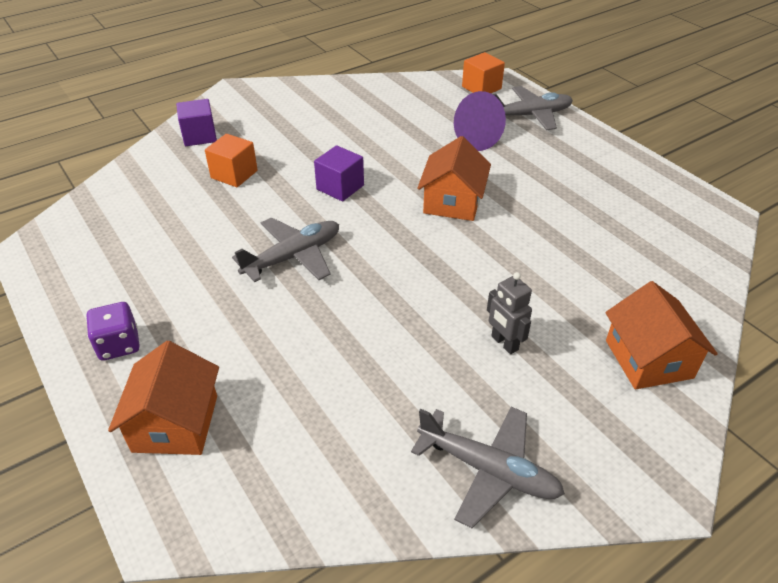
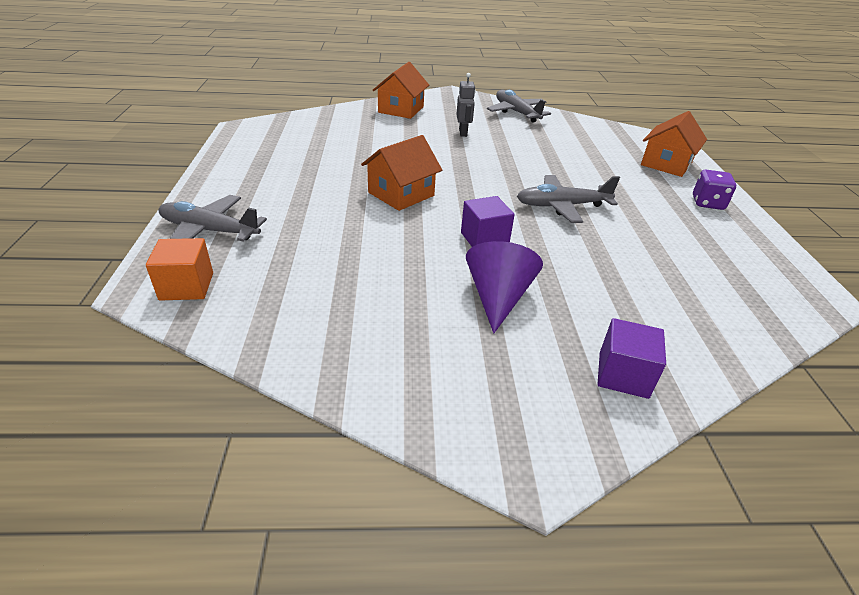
camera: 150 degrees left, 5 degrees down
(234, 174) = (589, 295): orange cube -> none
(472, 138) = (304, 233): purple cone -> purple cone (498, 297)

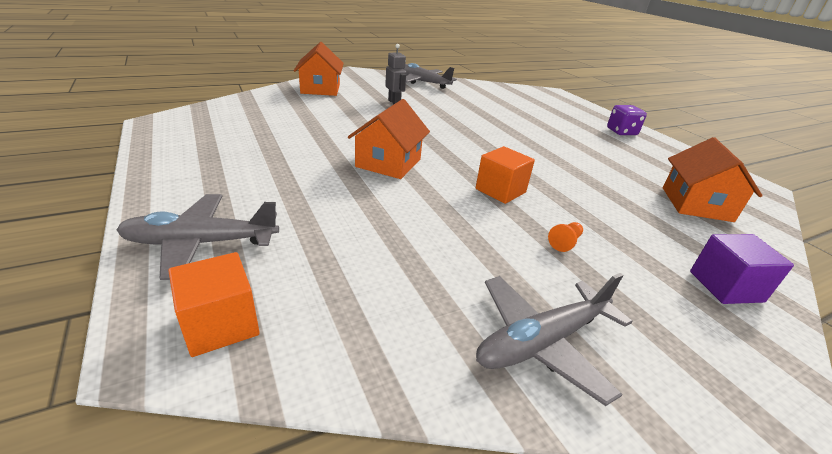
camera: 25 degrees left, 5 degrees down
(484, 239) = (500, 190): purple cube -> orange cube
(498, 297) = (565, 242): purple cone -> orange pawn
(562, 206) = (530, 151): grey plane -> grey plane (542, 342)
(666, 164) = (566, 108): orange house -> orange house (696, 204)

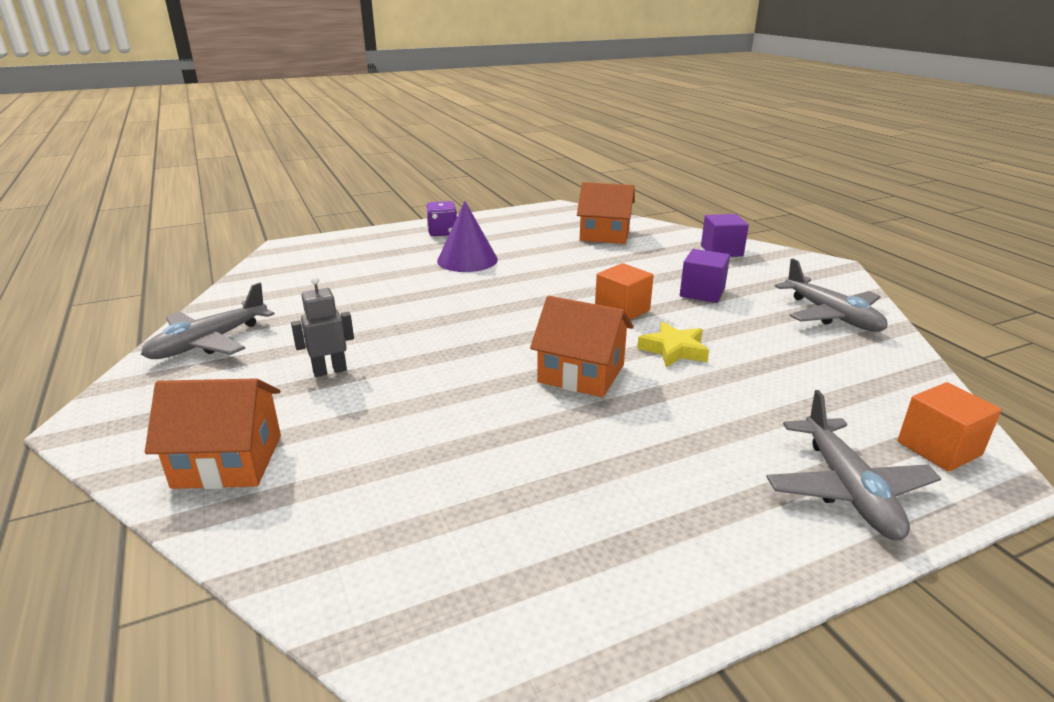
camera: 85 degrees left, 5 degrees down
(427, 204) = (674, 350): none -> yellow star
(565, 242) = (702, 292): orange pawn -> purple cube
(570, 138) = (467, 260): none -> purple cone

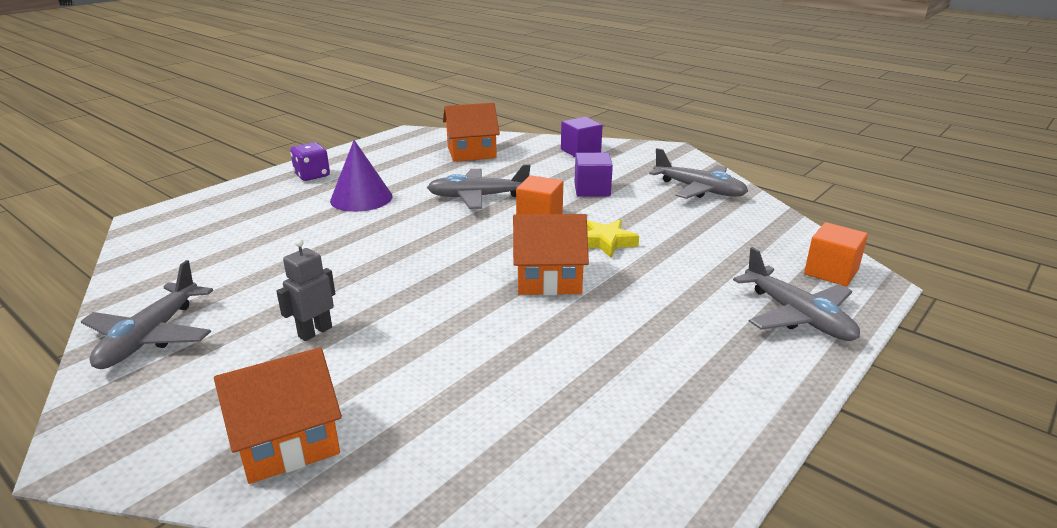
camera: 25 degrees left, 0 degrees up
(575, 278) = (477, 197): none -> grey plane

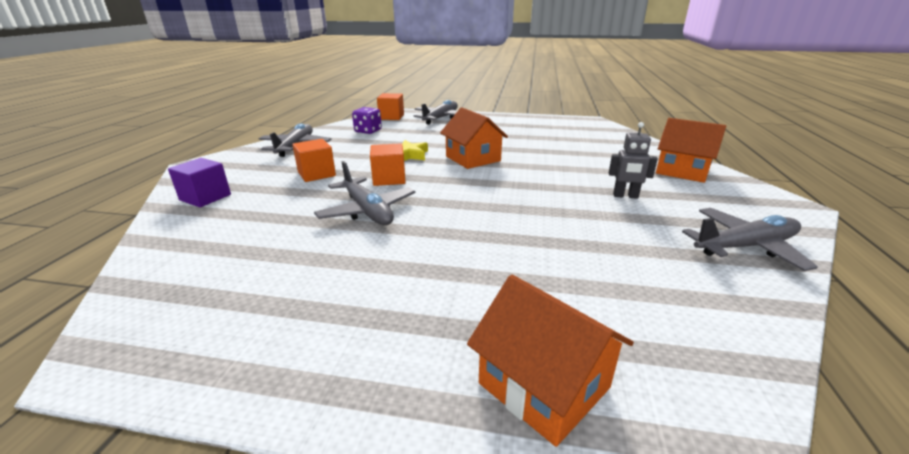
camera: 120 degrees left, 0 degrees up
(312, 175) = (384, 362): purple dice -> purple dice (368, 131)
(361, 198) = (426, 272): purple cone -> none
(471, 152) = (221, 256): orange house -> orange house (543, 385)
(592, 190) = (316, 174): purple cube -> orange cube

